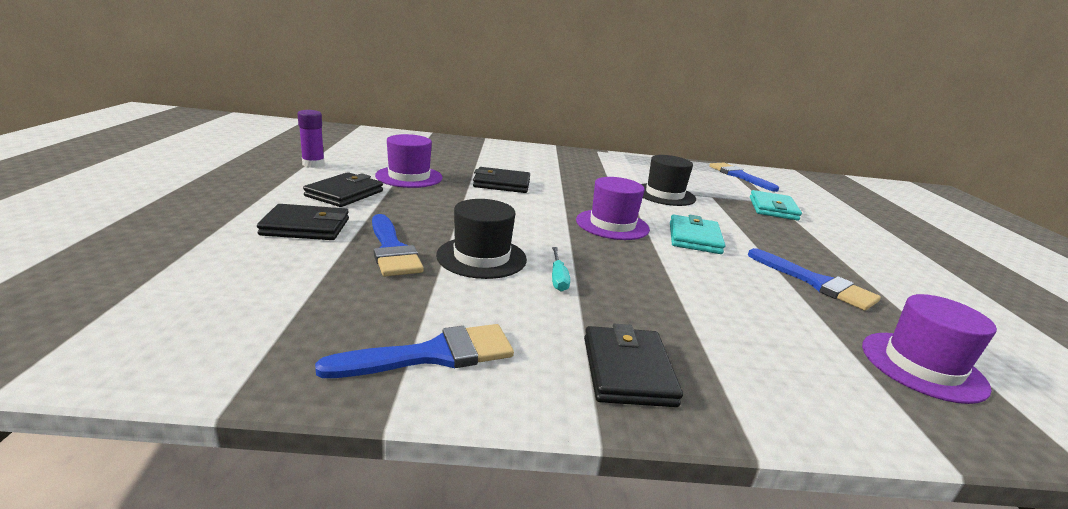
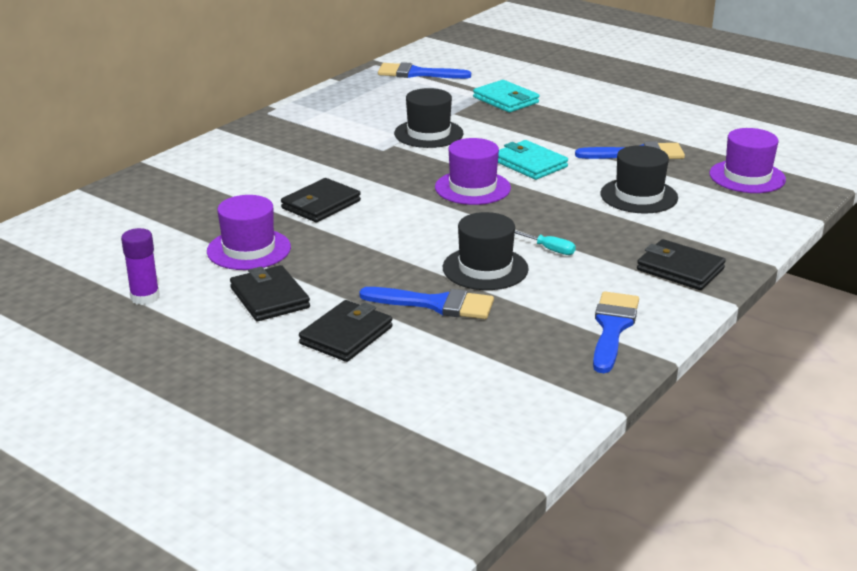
camera: 50 degrees left, 5 degrees up
(740, 303) = (639, 196): none -> black hat

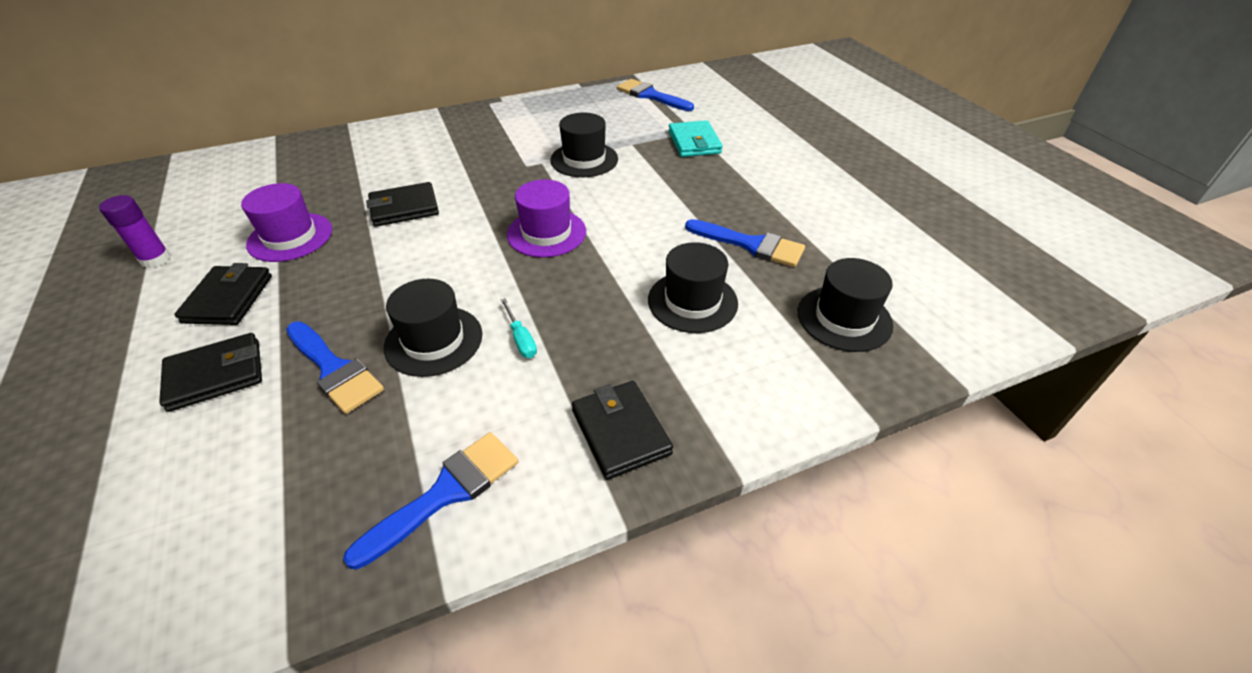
camera: 30 degrees right, 15 degrees up
(530, 164) = (631, 222): turquoise wallet -> none
(747, 177) = (844, 318): purple hat -> black hat

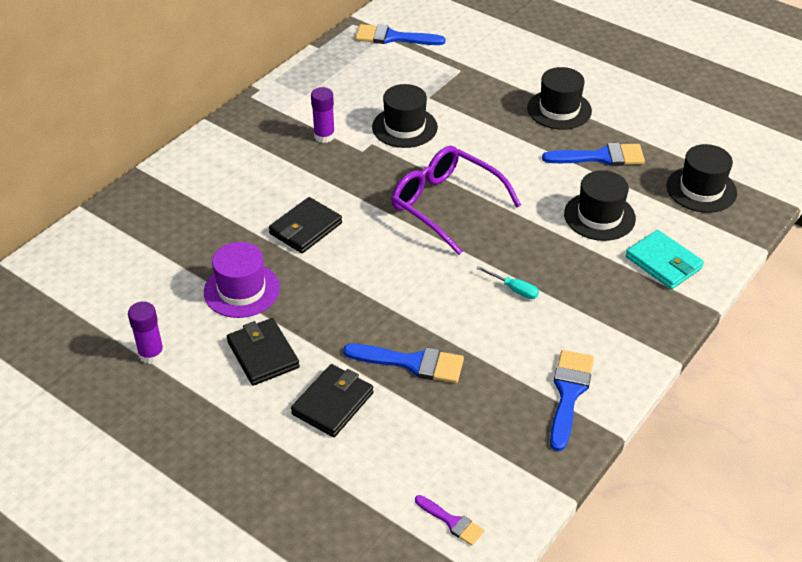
camera: 30 degrees left, 0 degrees up
(127, 594) = (452, 522): none -> purple brush
(434, 340) = (456, 315): black hat -> black hat (559, 109)
(509, 145) = (324, 136): none -> purple glue stick
(546, 233) = (445, 205): purple hat -> purple glasses
(620, 432) = (632, 317): black wallet -> none
(694, 142) = (478, 77): turquoise wallet -> turquoise wallet (663, 263)

